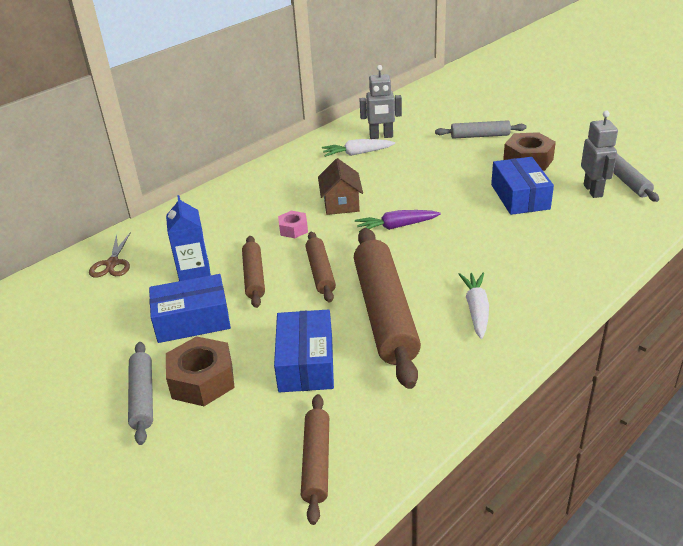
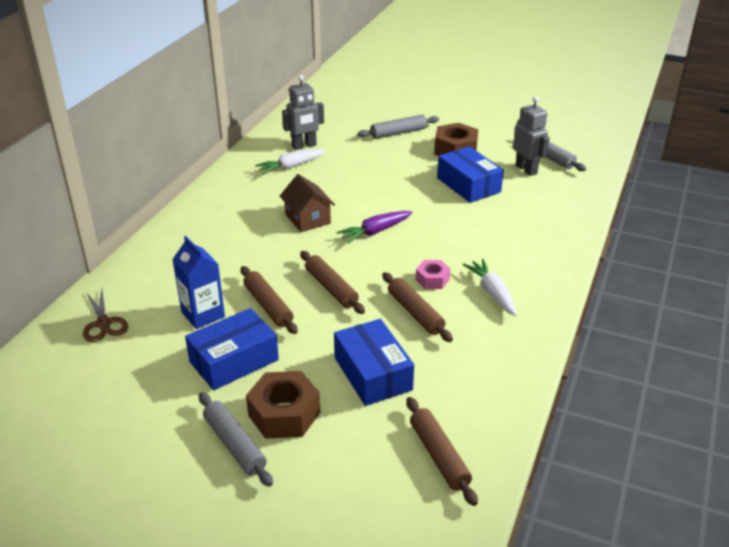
camera: 25 degrees left, 0 degrees up
(293, 229) = (276, 252): pink nut -> pink nut (432, 279)
(385, 313) = (415, 313): brown rolling pin -> brown rolling pin, size x0.52

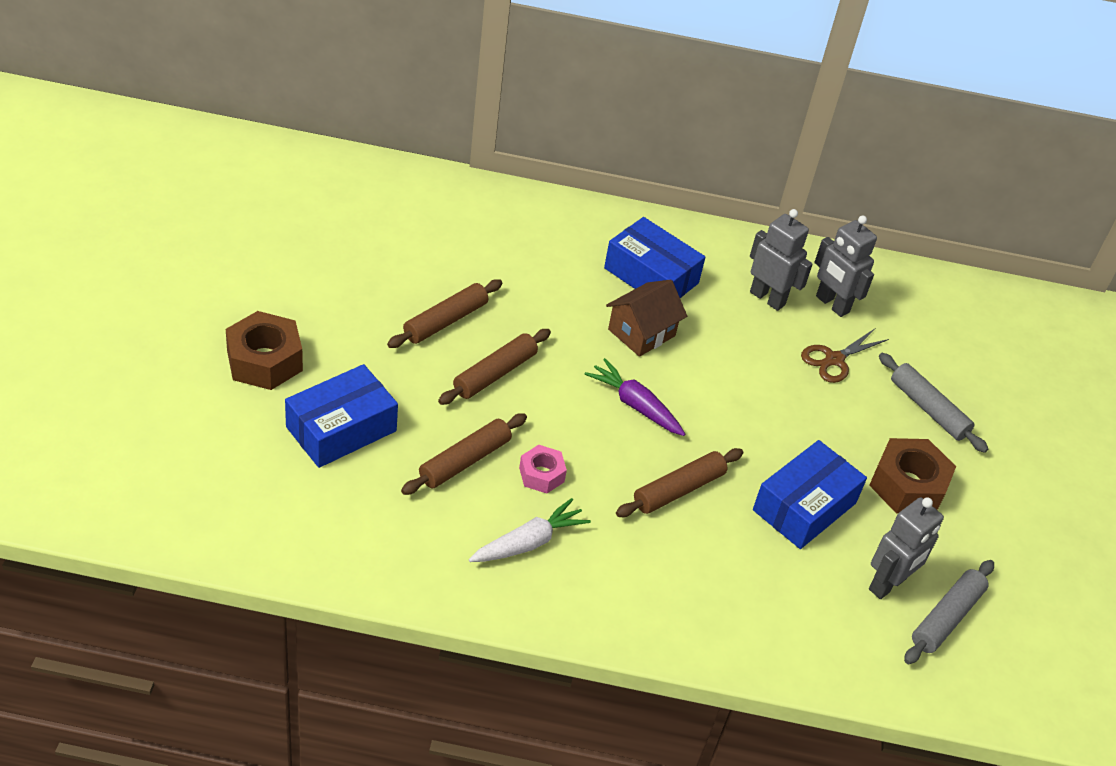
camera: 70 degrees right, 10 degrees up
(103, 323) = (384, 196): brown scissors -> brown scissors (834, 359)
(203, 315) = (416, 269): blue carton -> none
(234, 360) = (343, 307): blue box -> blue box (651, 276)
(234, 445) = (215, 329): grey rolling pin -> none
(291, 167) = (767, 298): white carrot -> grey robot
(439, 455) = (215, 498): brown rolling pin -> brown rolling pin (679, 490)

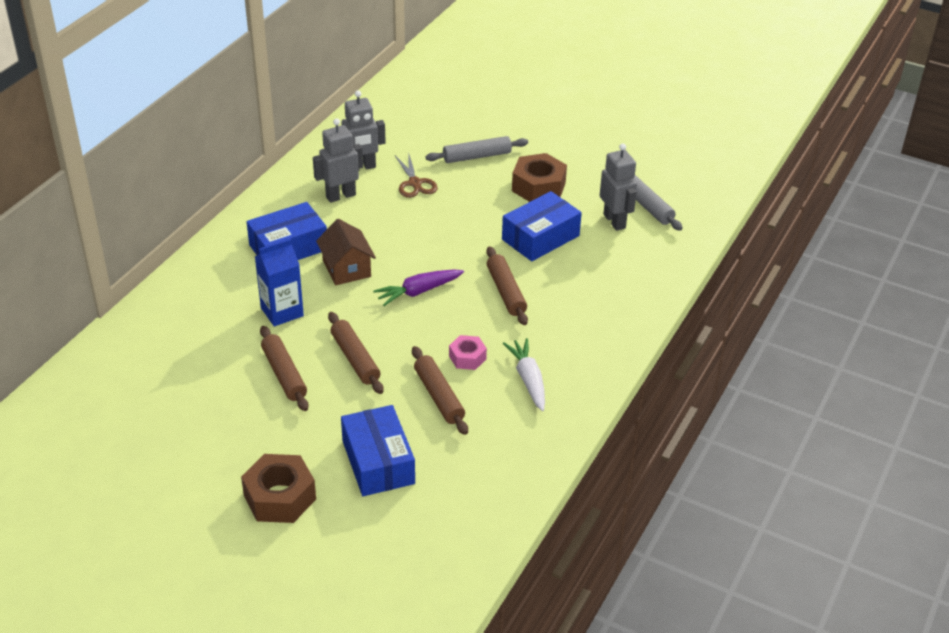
camera: 65 degrees left, 5 degrees down
(542, 296) = (282, 312): none -> blue carton
(804, 506) = (540, 237): blue box -> blue box turned 75 degrees clockwise

